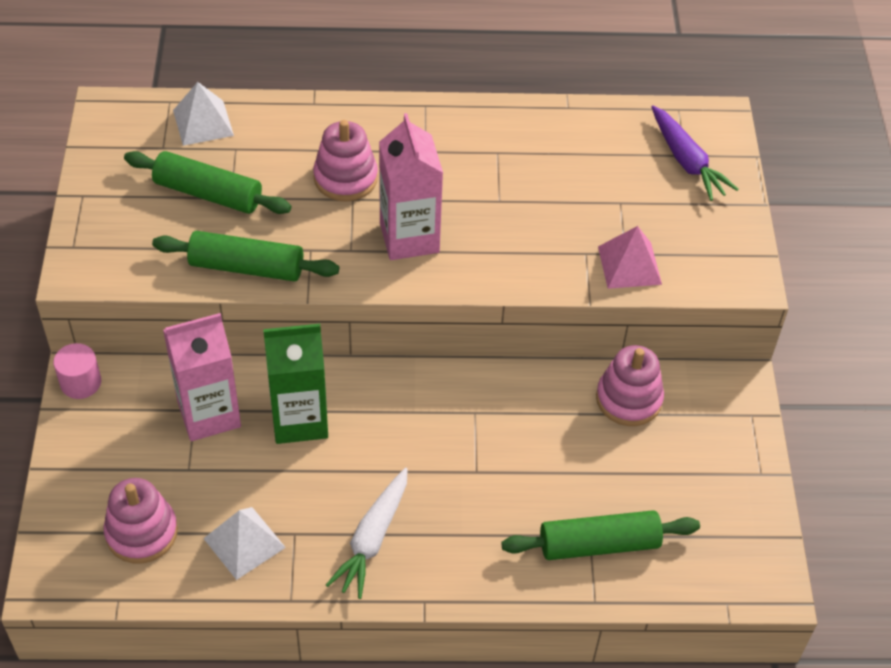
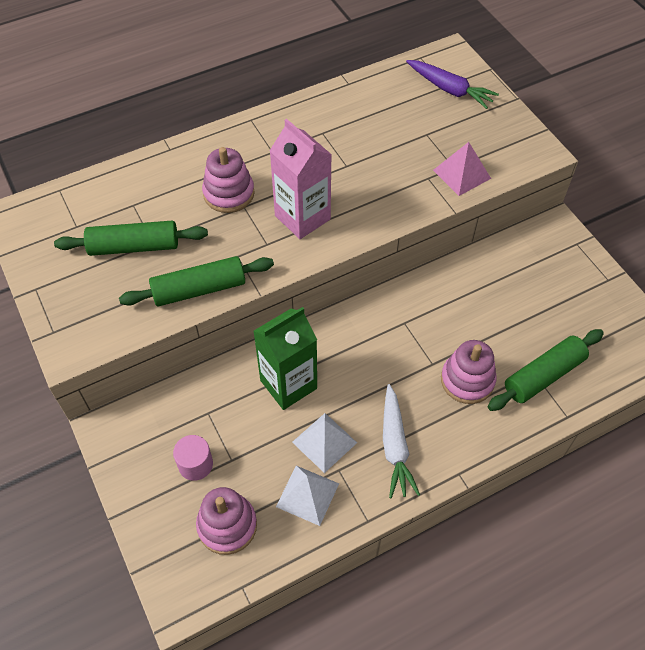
camera: 25 degrees left, 5 degrees up
(80, 382) = (108, 433): pink cylinder -> pink cylinder (195, 464)
(203, 122) = (96, 195): white pyramid -> white pyramid (324, 442)
(209, 414) = (220, 411): pink carton -> none
(628, 399) = (496, 268): pink stacking toy -> pink stacking toy (467, 380)

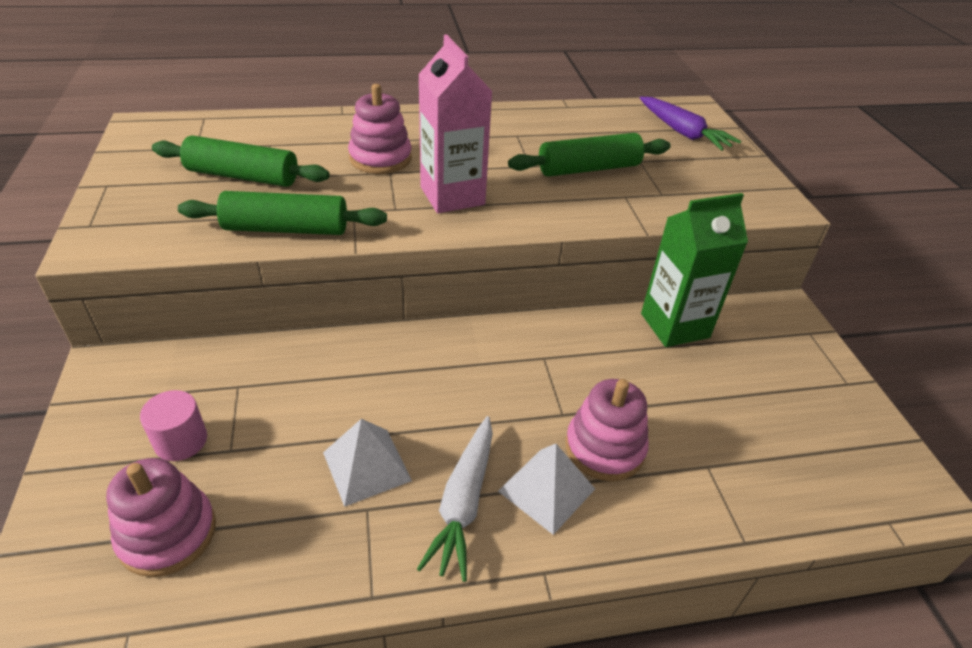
camera: 15 degrees right, 15 degrees down
(288, 384) = (358, 384): green carton -> green carton (674, 325)
(307, 495) = (304, 528): white pyramid -> white pyramid (546, 489)
(461, 174) = (669, 202): pink pyramid -> none
(543, 375) = (721, 474): green rolling pin -> green rolling pin (588, 169)

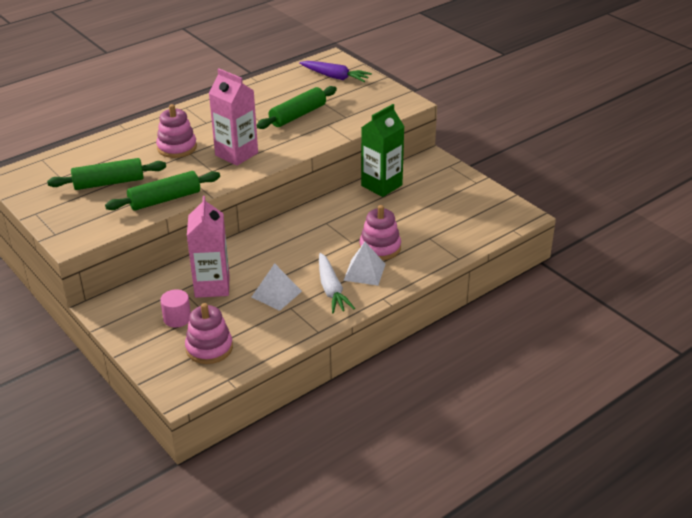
camera: 25 degrees left, 5 degrees down
(285, 401) = (212, 286): none -> pink carton

